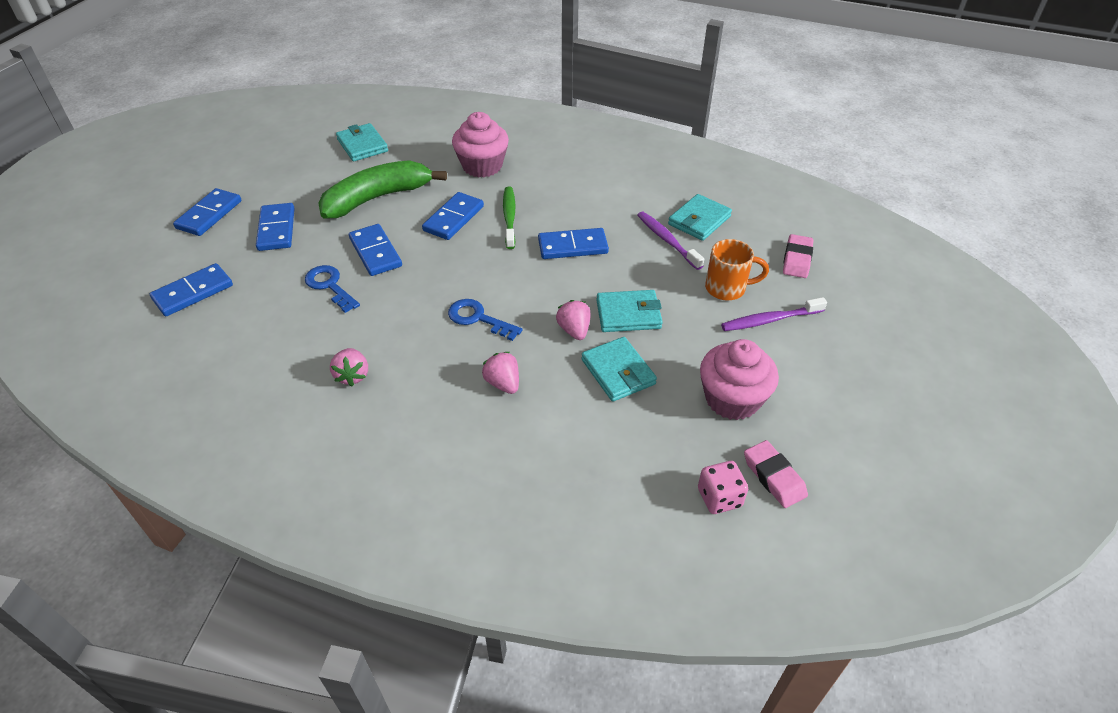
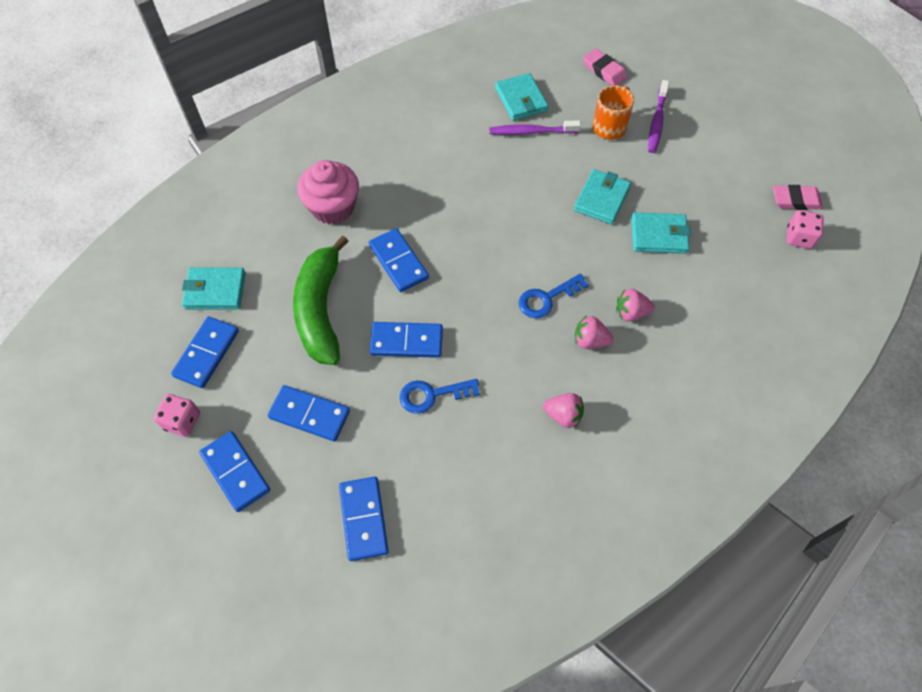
camera: 60 degrees left, 15 degrees up
(241, 175) = (182, 421): none -> pink dice
(509, 217) = (427, 220): green toothbrush -> none
(573, 246) = (498, 195): blue domino -> blue domino (207, 353)
(574, 330) = (599, 241): pink strawberry -> pink strawberry (590, 341)
(732, 399) = (720, 185): pink cupcake -> none

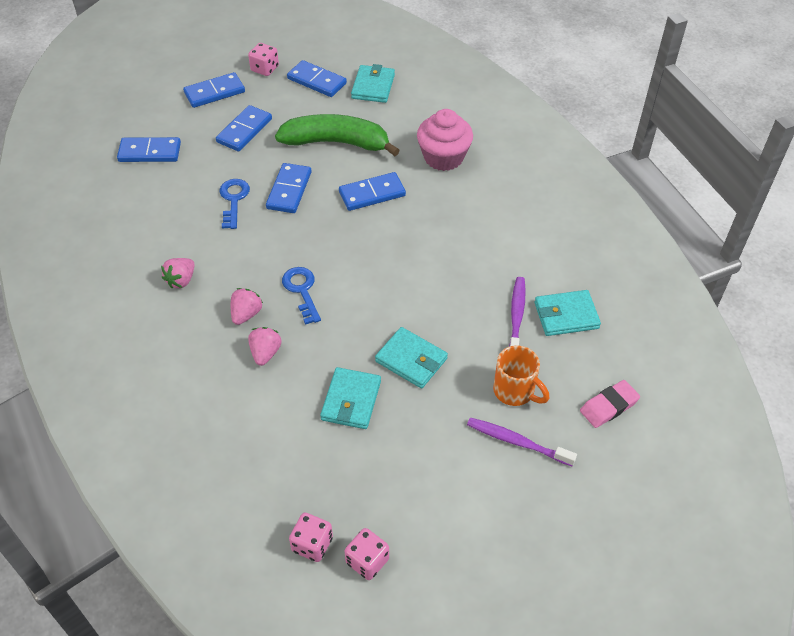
camera: 100 degrees right, 10 degrees down
(796, 200) = (367, 561): pink eraser -> pink dice

